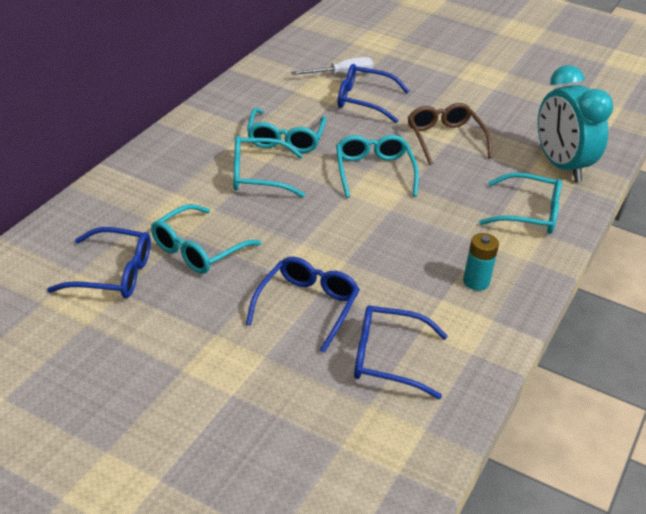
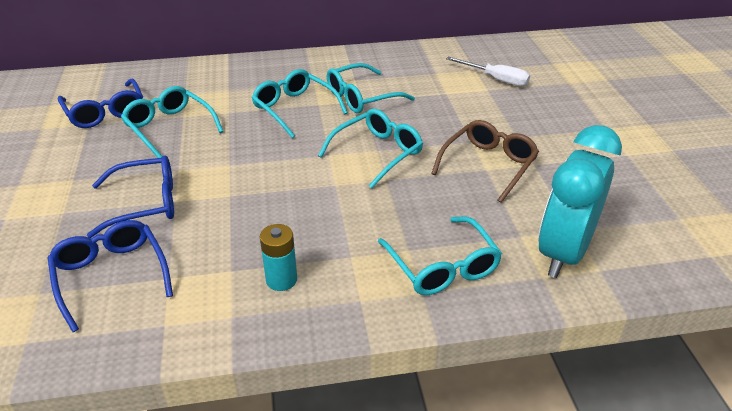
camera: 55 degrees right, 0 degrees up
(198, 249) = (170, 128): turquoise glasses -> turquoise glasses turned 45 degrees clockwise
(364, 101) = (477, 104): blue glasses -> none

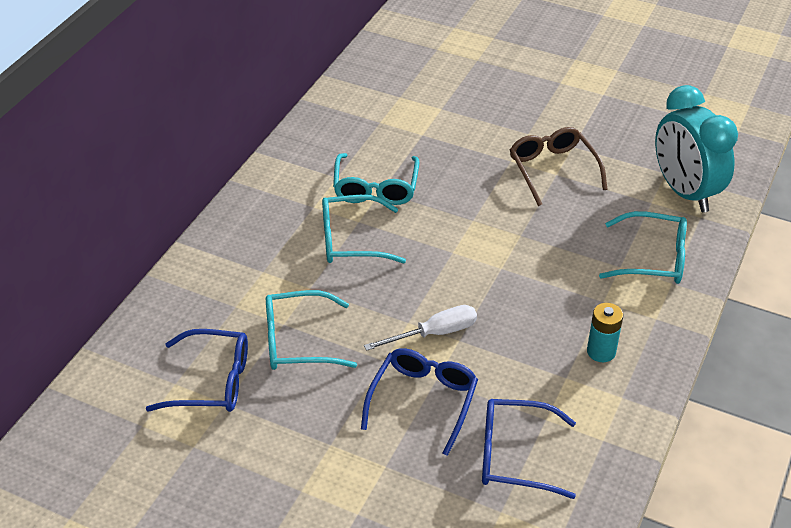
camera: 55 degrees left, 5 degrees up
(377, 153) = (478, 222): turquoise glasses -> none
(495, 79) = (429, 94): white screwdriver -> white screwdriver (434, 333)

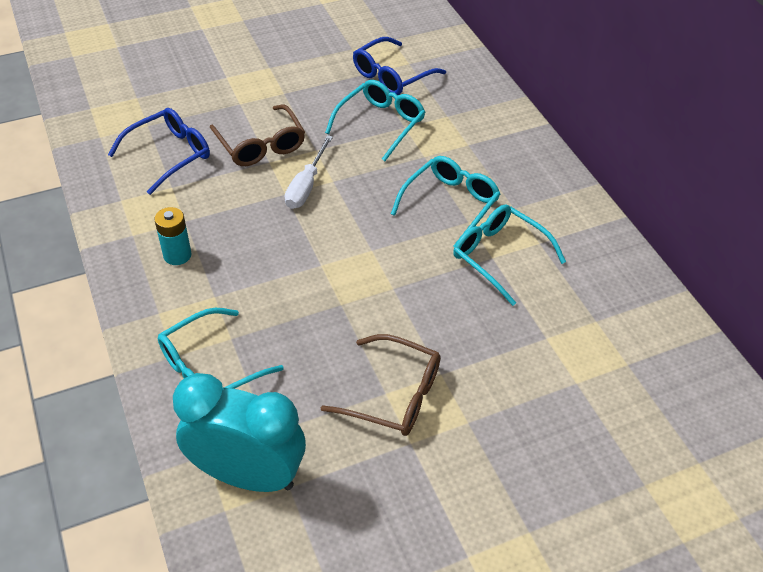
camera: 130 degrees right, 5 degrees up
(423, 401) = (260, 145): blue glasses -> brown glasses

